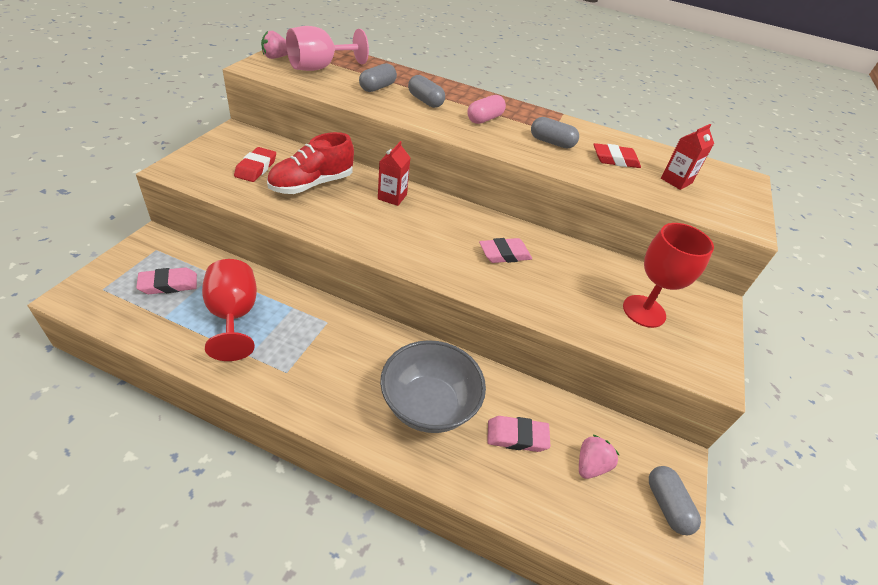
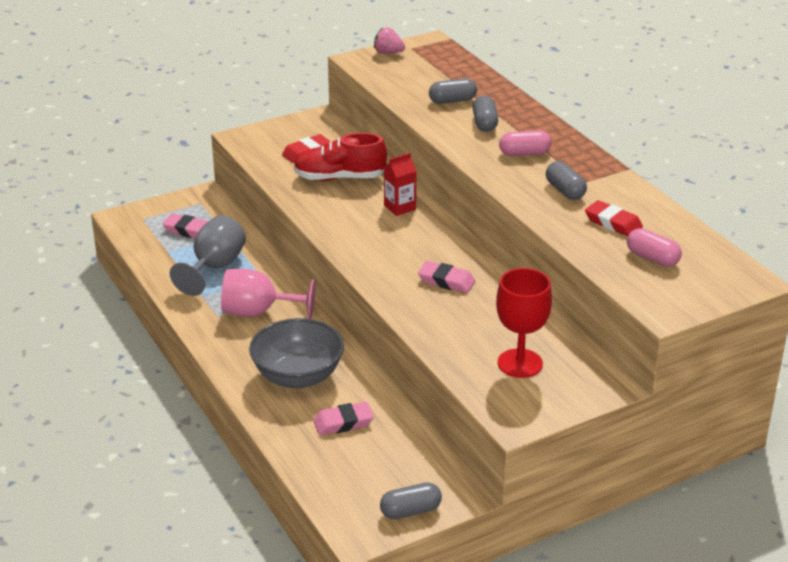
camera: 45 degrees right, 10 degrees down
(233, 316) = (214, 267): red goblet -> grey goblet
(319, 67) = (418, 70): pink goblet -> pink goblet (258, 312)
(517, 436) = (343, 422): pink eraser -> pink eraser turned 60 degrees counterclockwise
(590, 465) = (380, 463): pink strawberry -> none
(667, 505) = (410, 511): grey capsule -> grey capsule turned 45 degrees clockwise
(676, 181) = (652, 258): red carton -> pink capsule

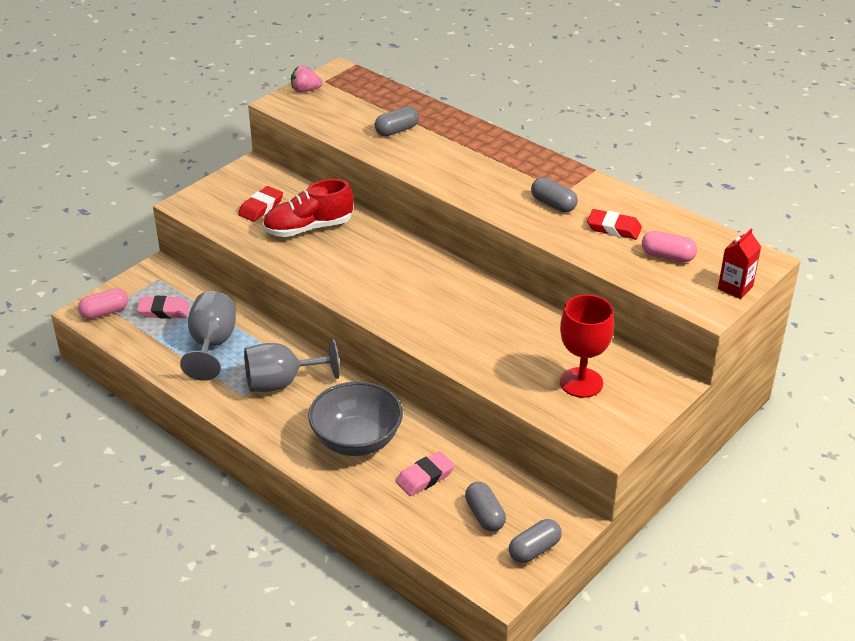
camera: 20 degrees left, 5 degrees up
(258, 312) = (281, 383): pink goblet -> grey goblet
(400, 207) = (383, 247): red carton -> red carton (735, 287)
(446, 281) = (469, 314): pink eraser -> none
(484, 123) = (440, 149): grey capsule -> grey capsule (484, 515)
(524, 153) = (495, 173): pink capsule -> pink capsule (105, 312)

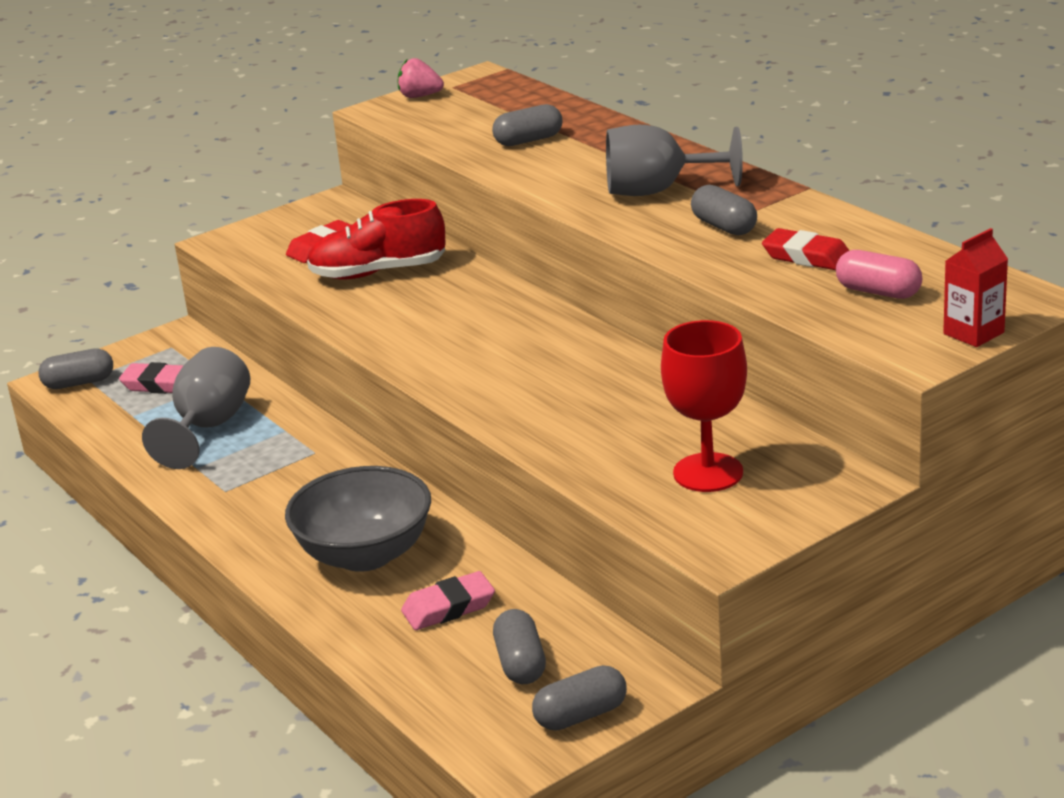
camera: 15 degrees right, 10 degrees down
(105, 312) = (79, 383): pink capsule -> grey capsule
(281, 383) = (287, 477): grey goblet -> grey goblet (657, 191)

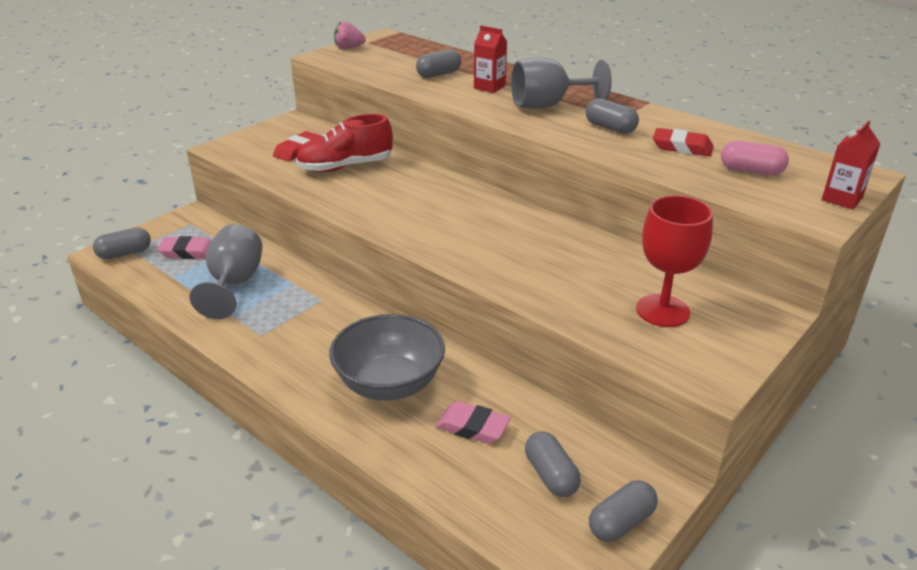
camera: 15 degrees left, 5 degrees up
(448, 607) = (472, 427): pink eraser -> pink eraser turned 60 degrees clockwise
(590, 161) = (489, 87): none -> red carton

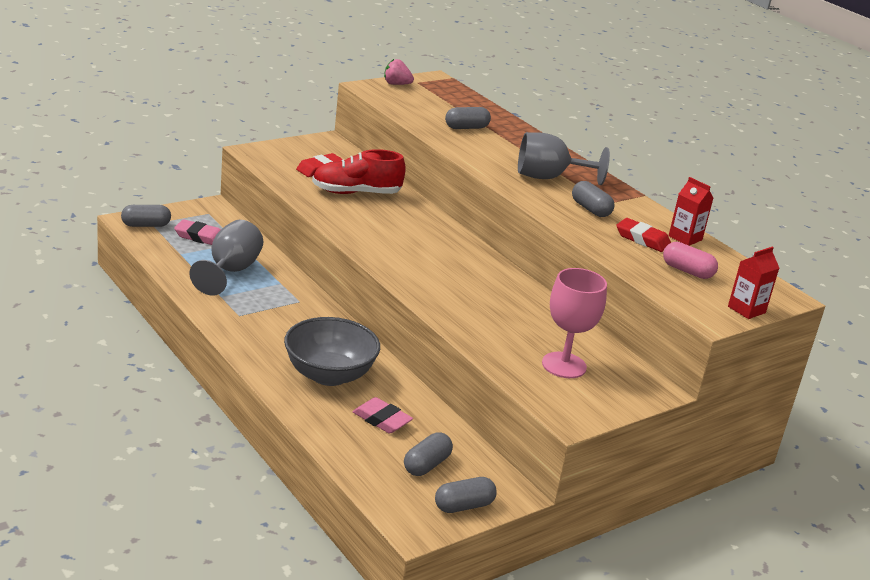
camera: 10 degrees right, 5 degrees down
(489, 87) = (506, 149): red carton -> red carton (685, 238)
(550, 475) = (426, 465): grey capsule -> grey capsule turned 45 degrees clockwise
(662, 311) = (564, 365): red goblet -> pink goblet

